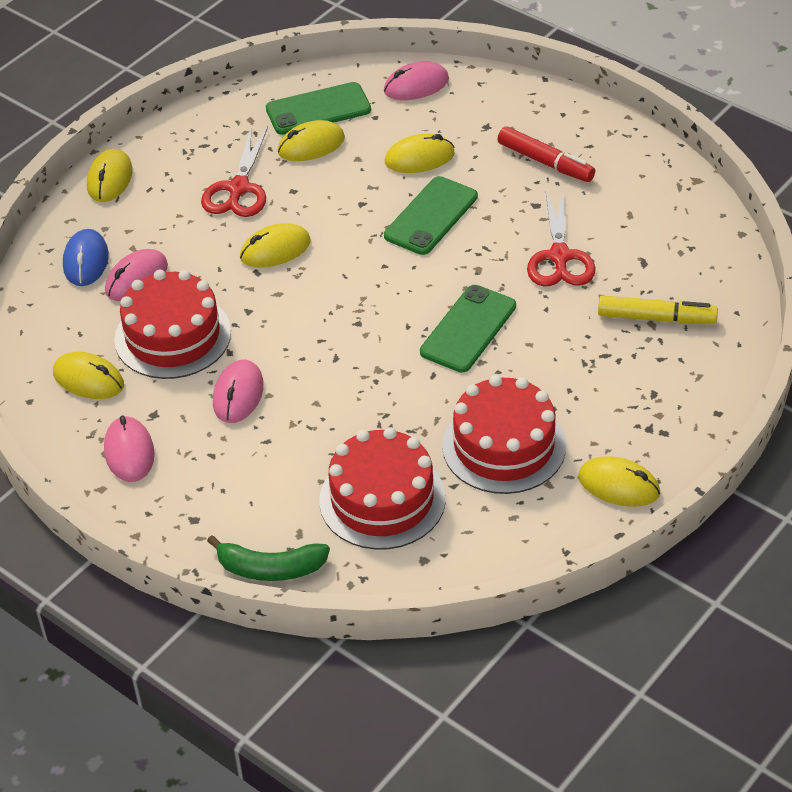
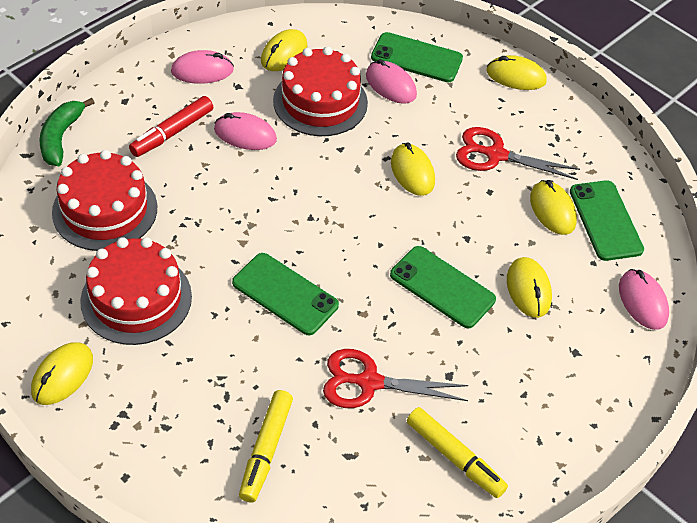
camera: 90 degrees right, 5 degrees up
(86, 261) = (416, 58): blue mouse -> green phone
(545, 162) = (514, 394): red marker -> red marker (172, 132)
(623, 195) = (454, 457): none -> yellow marker

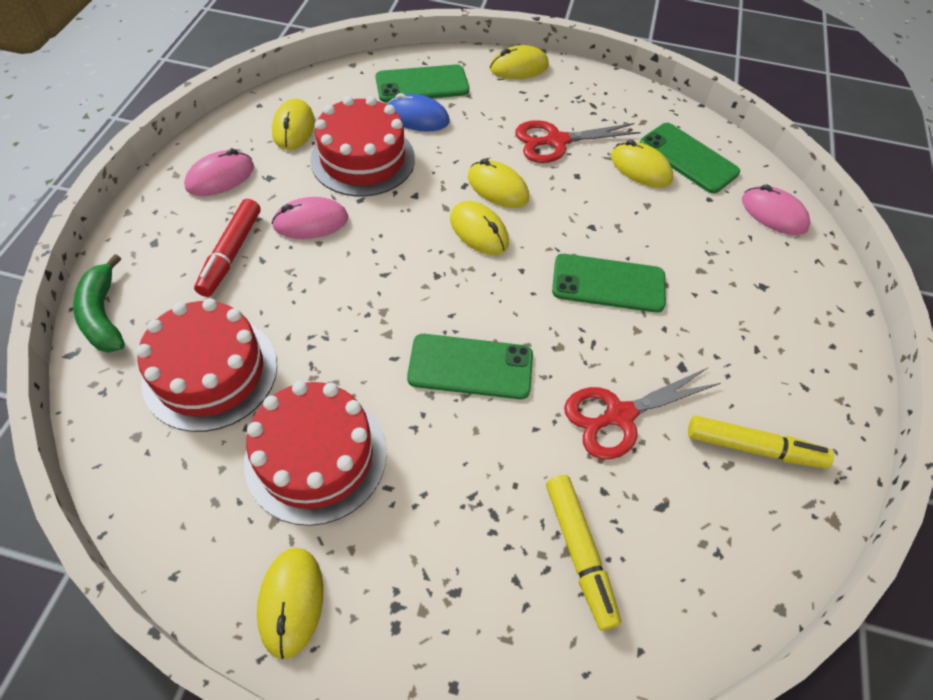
camera: 30 degrees left, 5 degrees up
(390, 85) = (417, 117): pink mouse -> blue mouse
(528, 289) = (680, 248): yellow mouse -> yellow mouse (479, 231)

